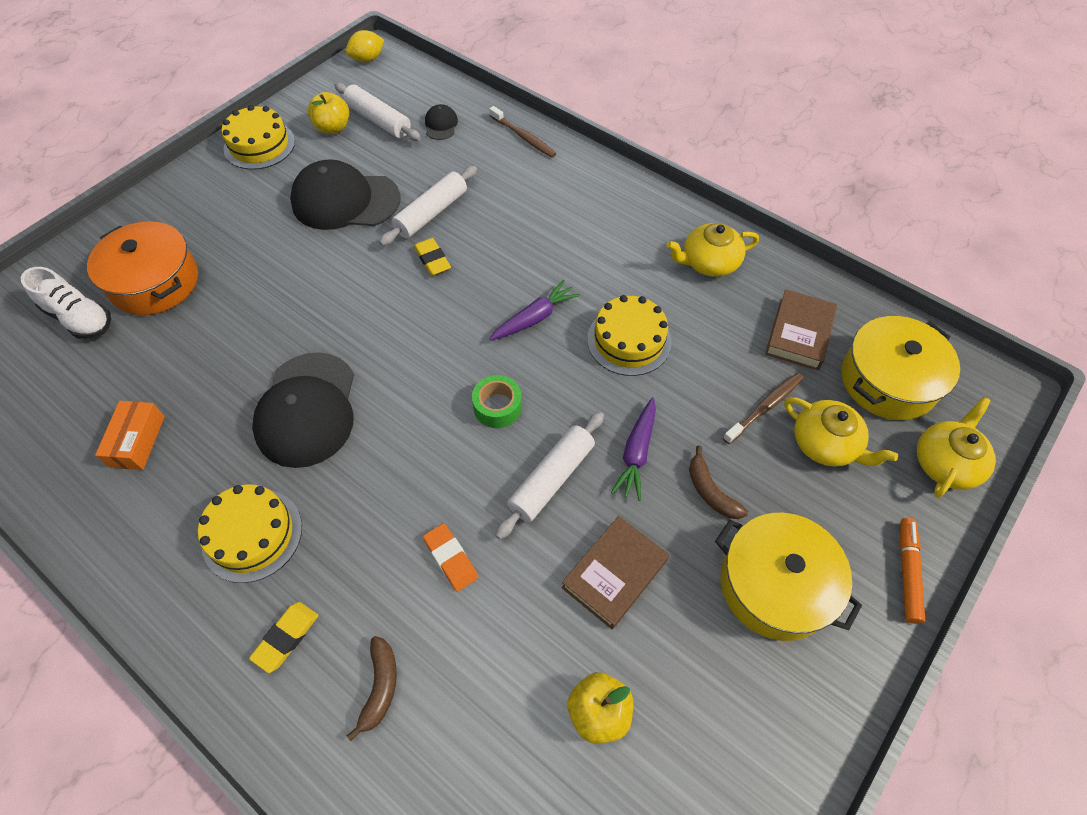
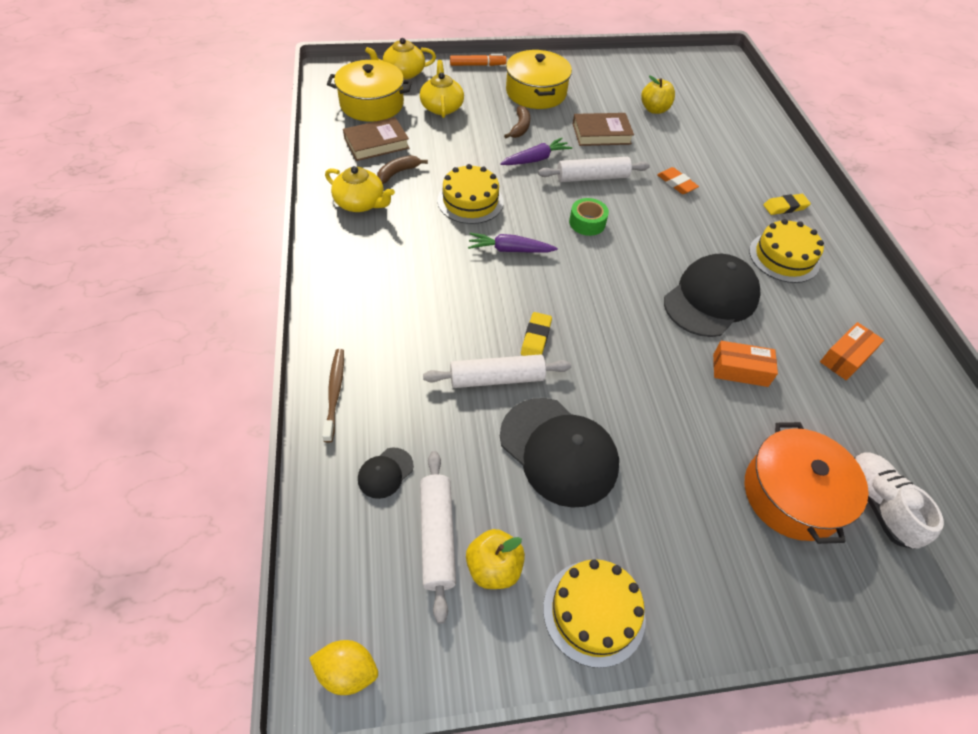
camera: 140 degrees left, 5 degrees down
(240, 353) = (740, 370): none -> orange box
(380, 687) = (747, 167): brown banana -> brown banana (398, 173)
(450, 558) = (676, 183): orange eraser -> orange eraser turned 45 degrees counterclockwise
(765, 407) = (446, 133): brown toothbrush -> none
(907, 572) = (477, 65): orange marker -> orange marker turned 150 degrees counterclockwise

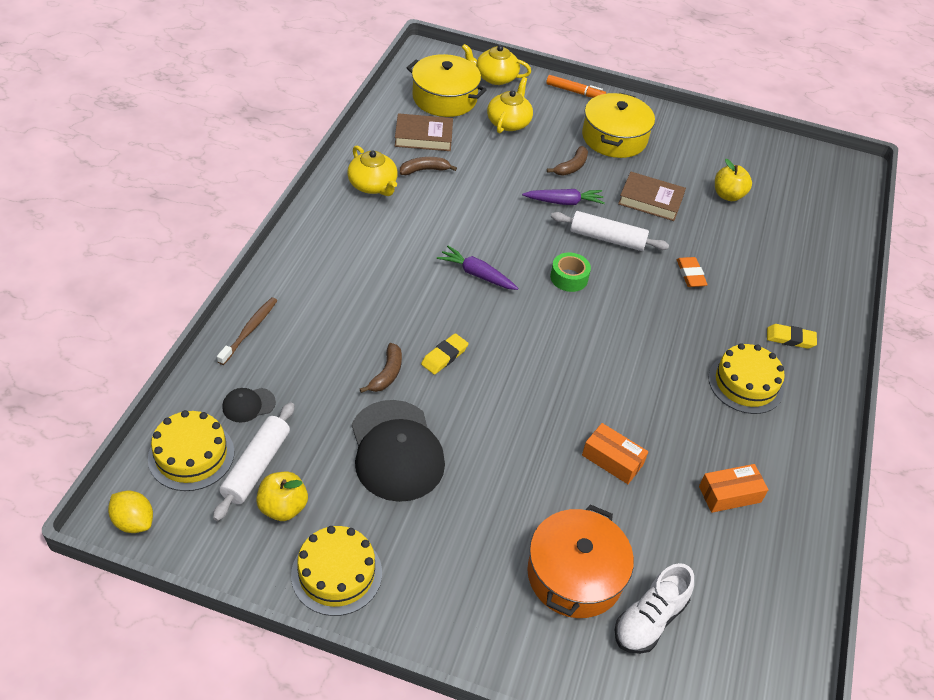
camera: 25 degrees right, 5 degrees down
(470, 201) = (472, 218): yellow cake -> yellow cake (191, 455)
(497, 378) = (386, 374): white rolling pin -> brown banana
(711, 299) = (636, 390): black cap -> none
(878, 505) = (649, 620): white shoe -> white shoe turned 150 degrees counterclockwise

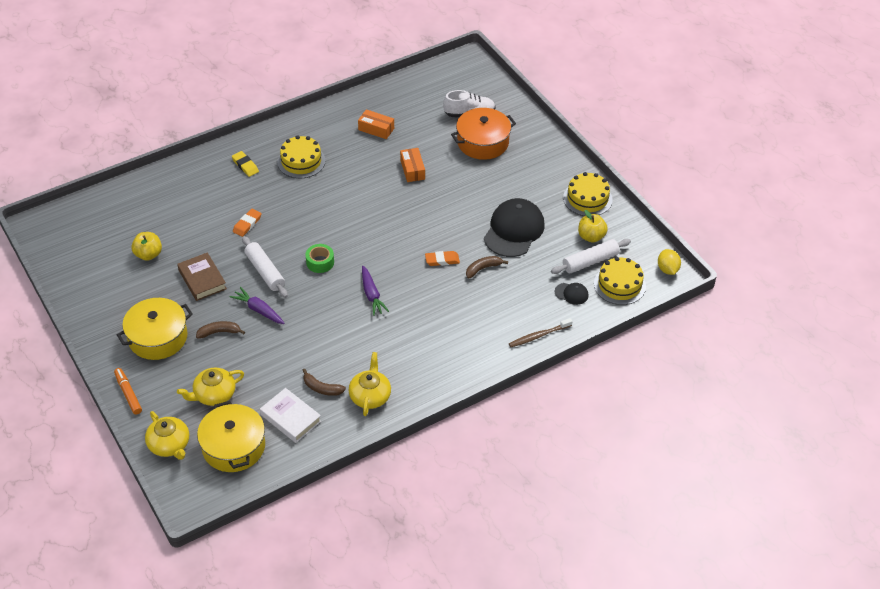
camera: 135 degrees left, 0 degrees up
(423, 137) = (290, 418): brown book -> white book
(444, 356) = (442, 260): yellow eraser -> orange eraser

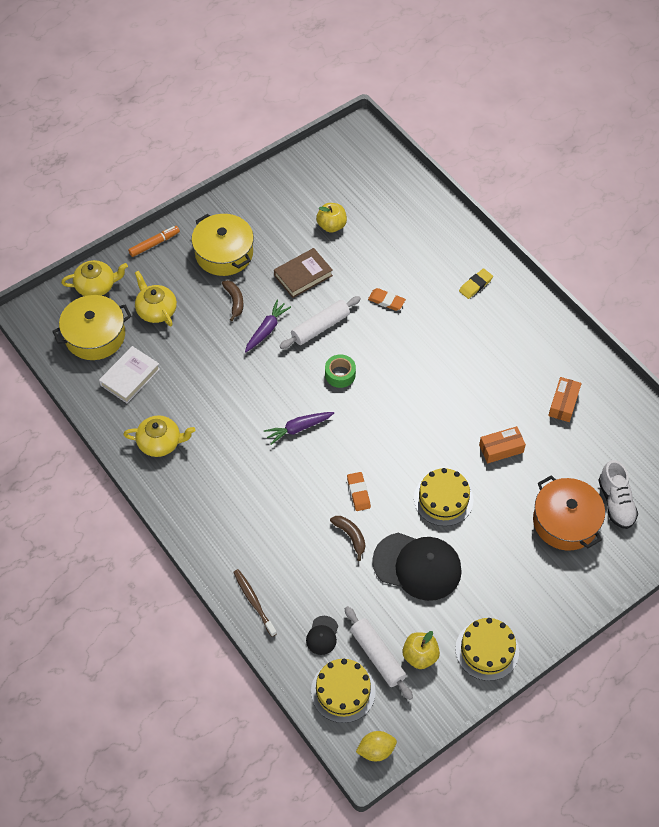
camera: 85 degrees right, 10 degrees up
(169, 445) = (96, 286): yellow teapot -> yellow teapot turned 150 degrees counterclockwise
(301, 161) = (493, 336): yellow cake -> yellow cake (443, 499)
(321, 388) = (168, 398): brown banana -> none

